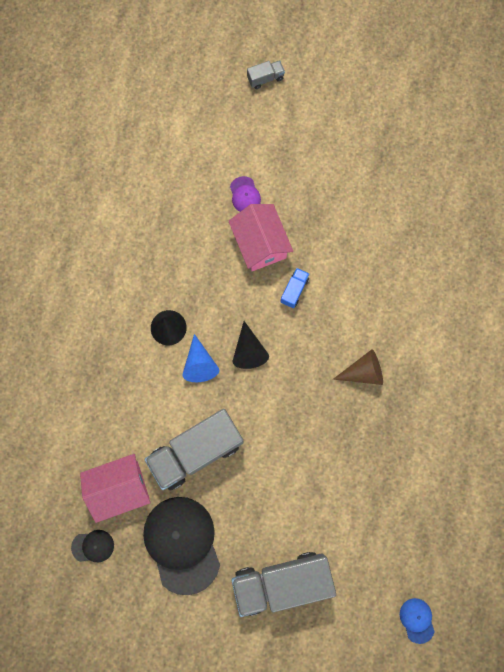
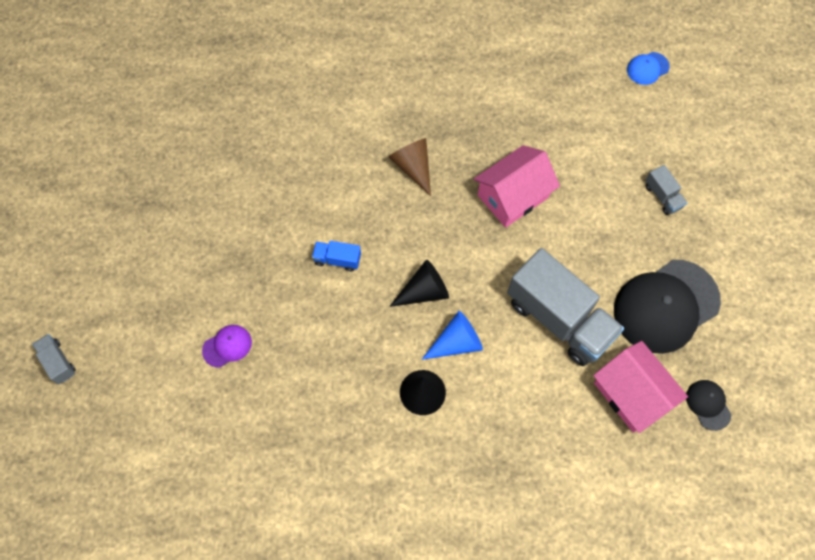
camera: 105 degrees left, 10 degrees down
(260, 244) = (288, 312): pink house -> pink house (513, 196)
(281, 581) = (662, 196): grey truck -> grey truck, size x0.43

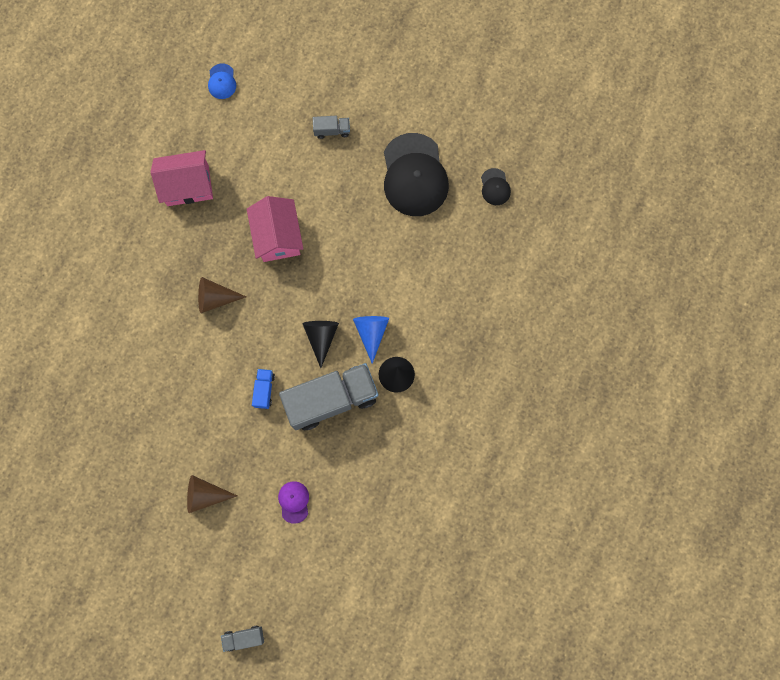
camera: 65 degrees left, 10 degrees up
(198, 253) = (205, 494): none -> brown cone
(337, 259) = (264, 390): blue truck -> blue truck turned 150 degrees clockwise
(559, 319) = (388, 253): grey truck -> grey truck (331, 399)
(631, 394) = (464, 232): pink house -> pink house (188, 185)
(708, 404) = (495, 187): black cap -> black cap turned 105 degrees counterclockwise

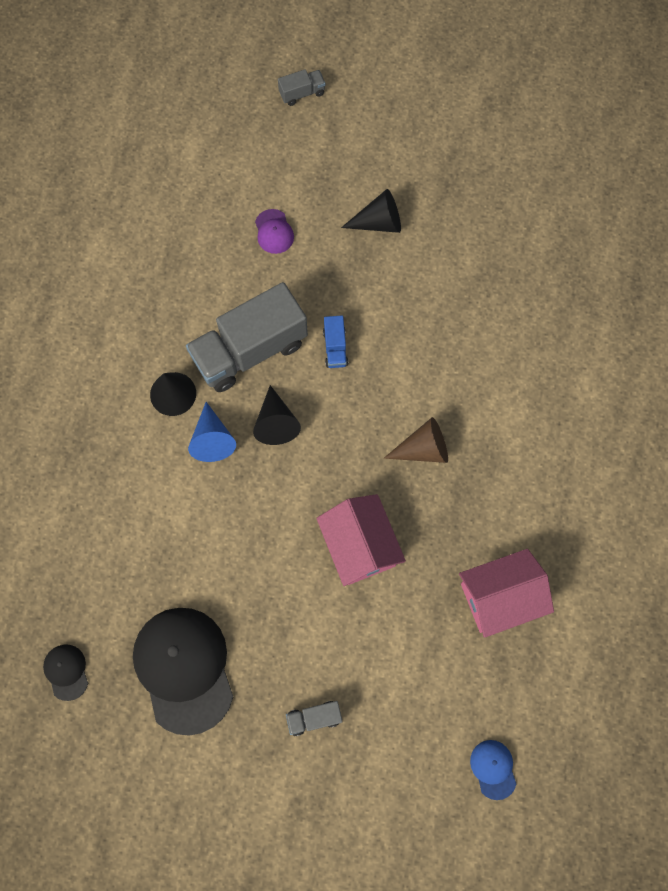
camera: 170 degrees right, 5 degrees down
(205, 494) = (378, 222): brown cone -> black cone

